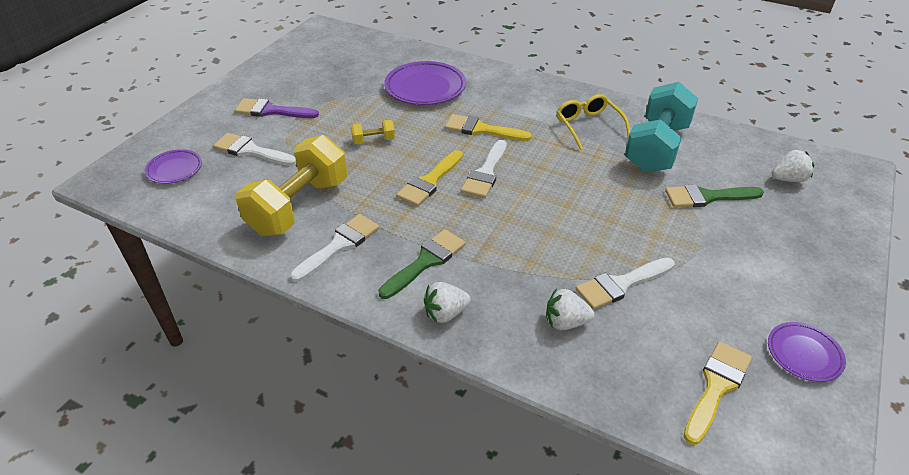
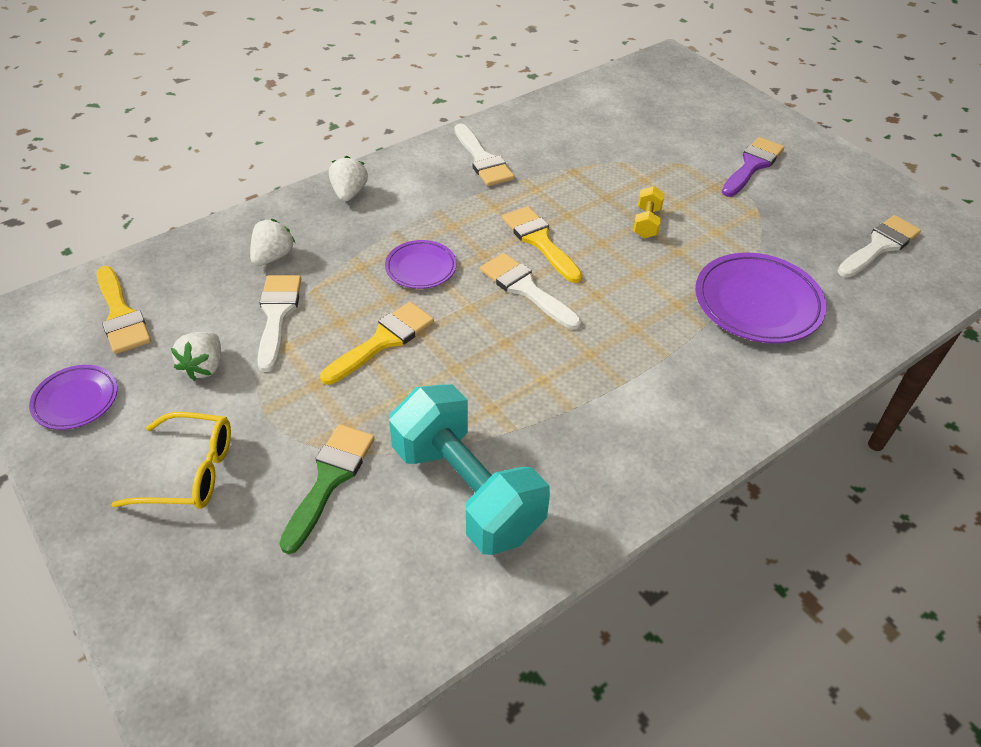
camera: 115 degrees right, 5 degrees up
(174, 169) = (665, 94): purple plate -> purple plate (421, 268)
(251, 151) = (674, 139): white brush -> white brush (880, 246)
(299, 206) = (557, 149): yellow dumbbell -> none
(426, 261) = (420, 202): green brush -> none
(481, 129) = (621, 320): yellow brush -> yellow brush (383, 341)
(588, 126) = (567, 437): yellow glasses -> yellow glasses (189, 471)
(788, 179) = (283, 617): white strawberry -> white strawberry (204, 367)

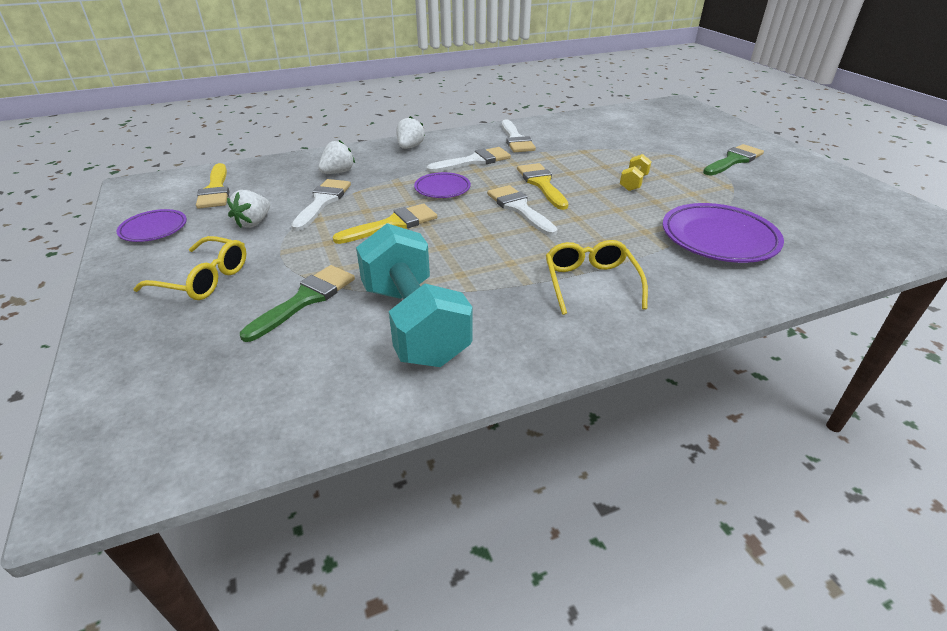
camera: 15 degrees right, 10 degrees down
(637, 396) = (590, 283): none -> yellow glasses
(752, 165) = (734, 160): purple brush -> green brush
(880, 246) = (843, 216): white brush -> white brush (474, 161)

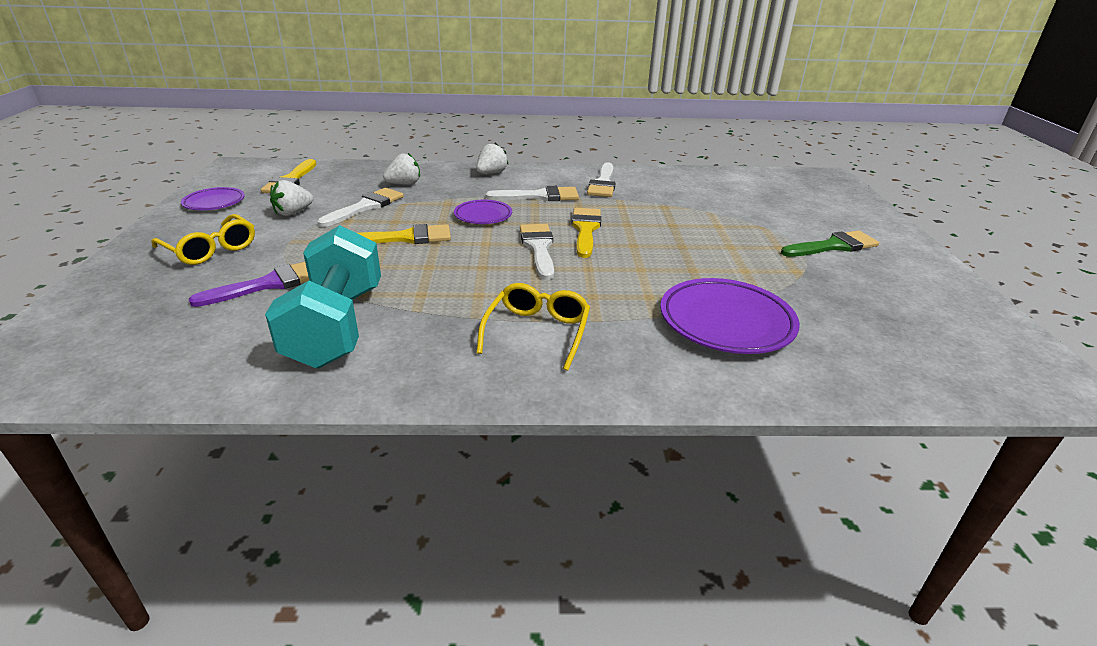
camera: 20 degrees right, 5 degrees down
(306, 299) = (270, 284): green brush -> purple brush
(633, 183) = (686, 247): yellow dumbbell -> none

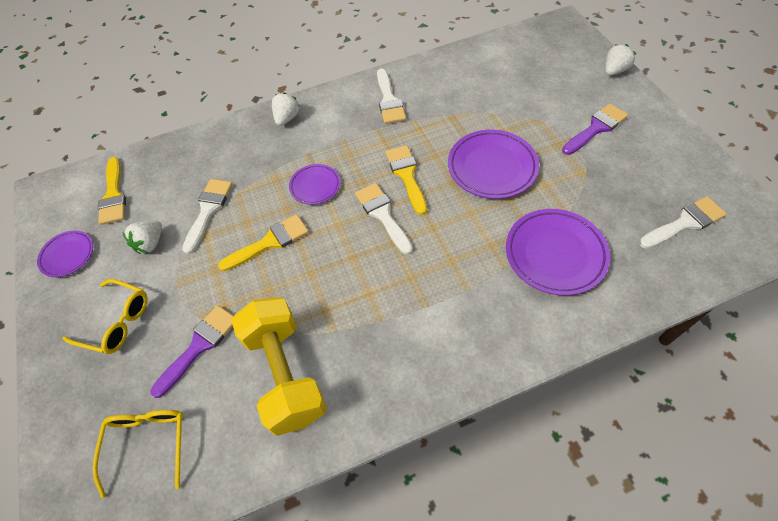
camera: 15 degrees left, 25 degrees up
(337, 326) = (286, 373): turquoise dumbbell -> yellow dumbbell
(404, 184) = (221, 163): white strawberry -> white strawberry (614, 71)
(537, 332) = (433, 319): yellow glasses -> yellow glasses (148, 444)
(539, 196) = (346, 140): white brush -> white brush (685, 223)
(687, 245) = (492, 167): none -> purple plate
(833, 246) = (596, 128): green brush -> purple brush

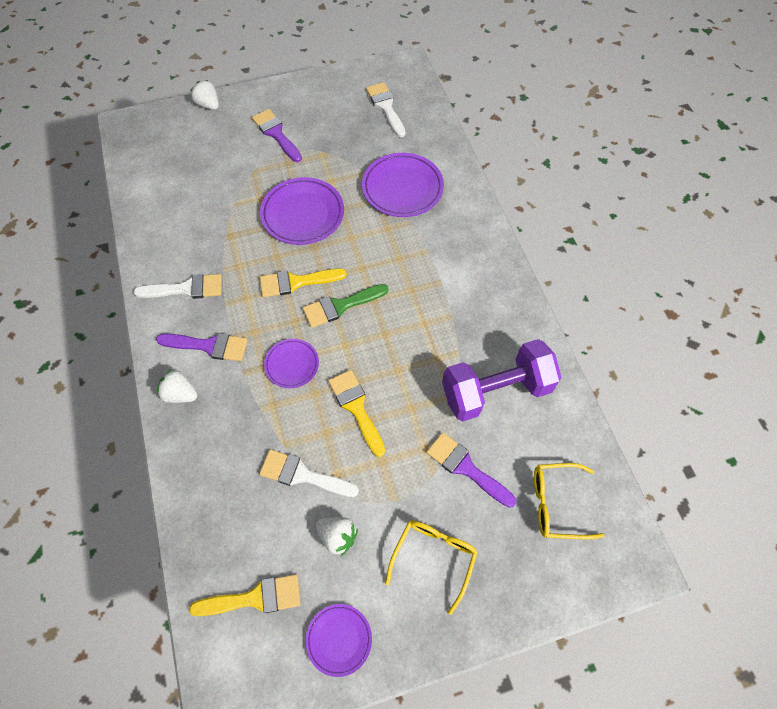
camera: 90 degrees left, 5 degrees up
(286, 373) = (496, 390): yellow dumbbell -> purple dumbbell
(332, 126) = (209, 346): none -> purple brush
(382, 214) = (340, 306): white brush -> green brush

